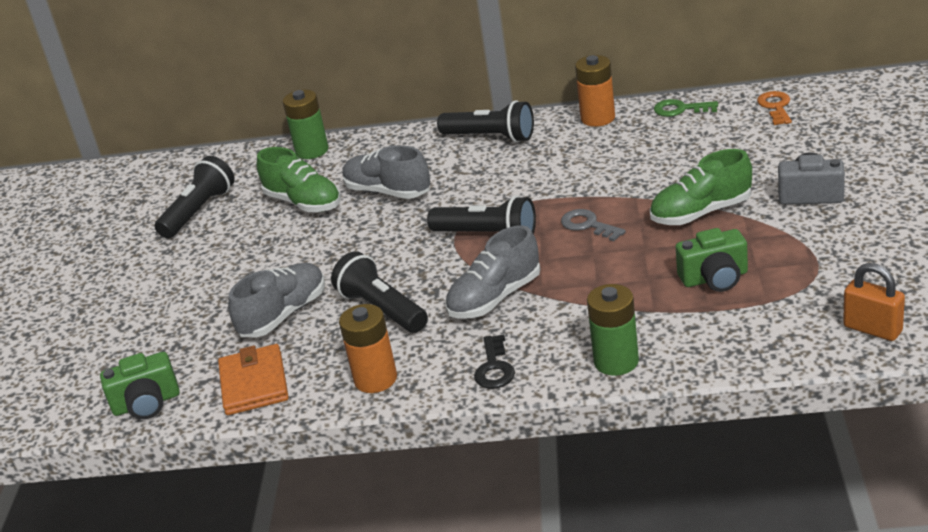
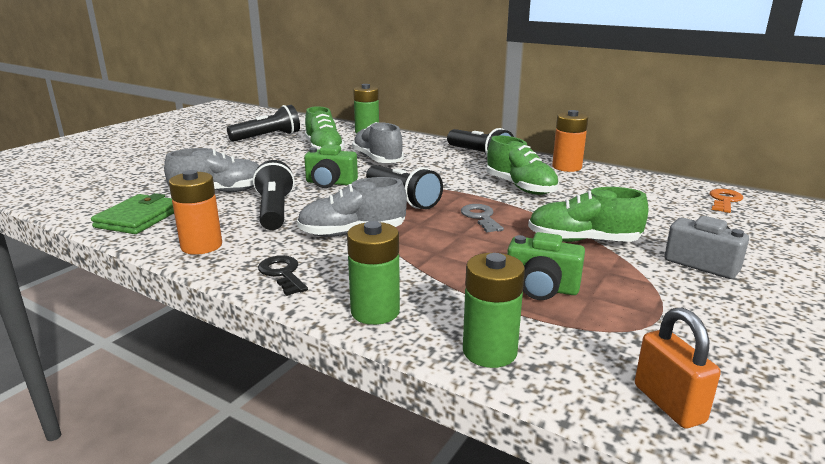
camera: 25 degrees right, 10 degrees down
(147, 403) = (75, 204): green camera -> green camera (330, 183)
(254, 384) = (138, 218): orange wallet -> green wallet
(494, 367) = (282, 274): black key -> black key turned 120 degrees clockwise
(582, 168) = (520, 187): none -> green shoe
(680, 109) = (637, 180): green key -> none
(733, 350) = (489, 351): none -> green battery

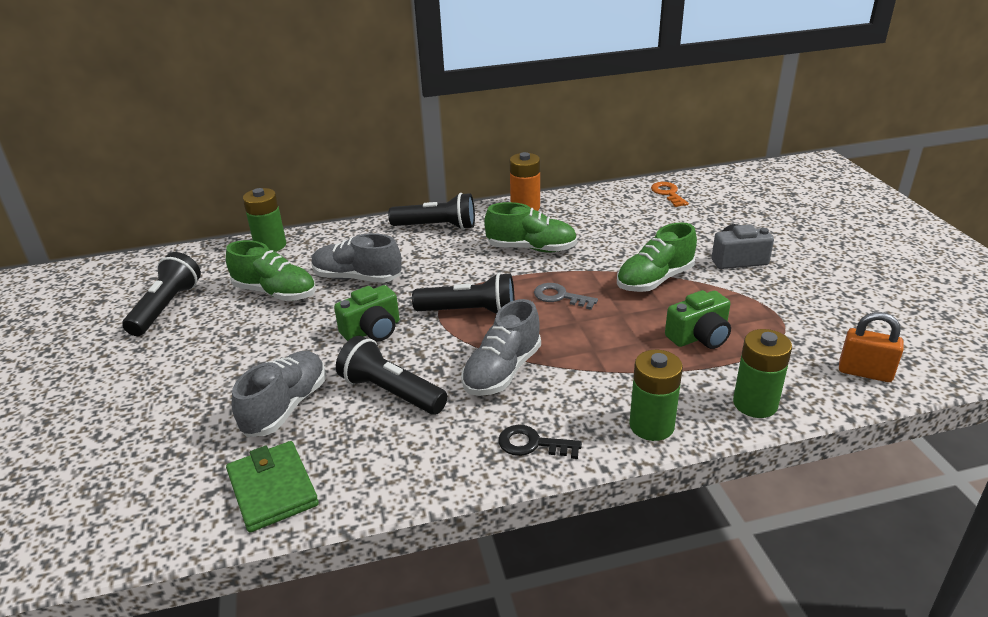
camera: 45 degrees left, 10 degrees up
(201, 246) = (410, 470): orange battery -> none

